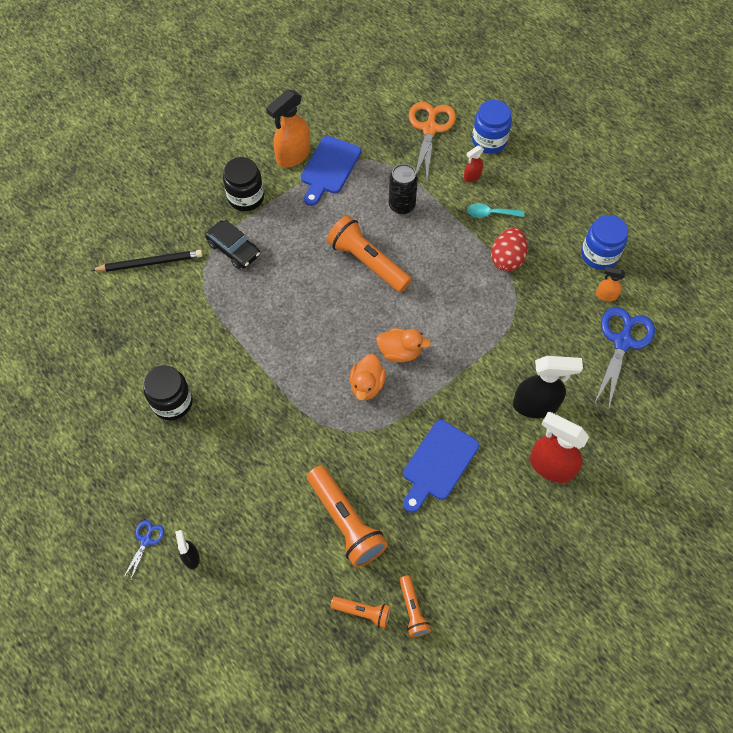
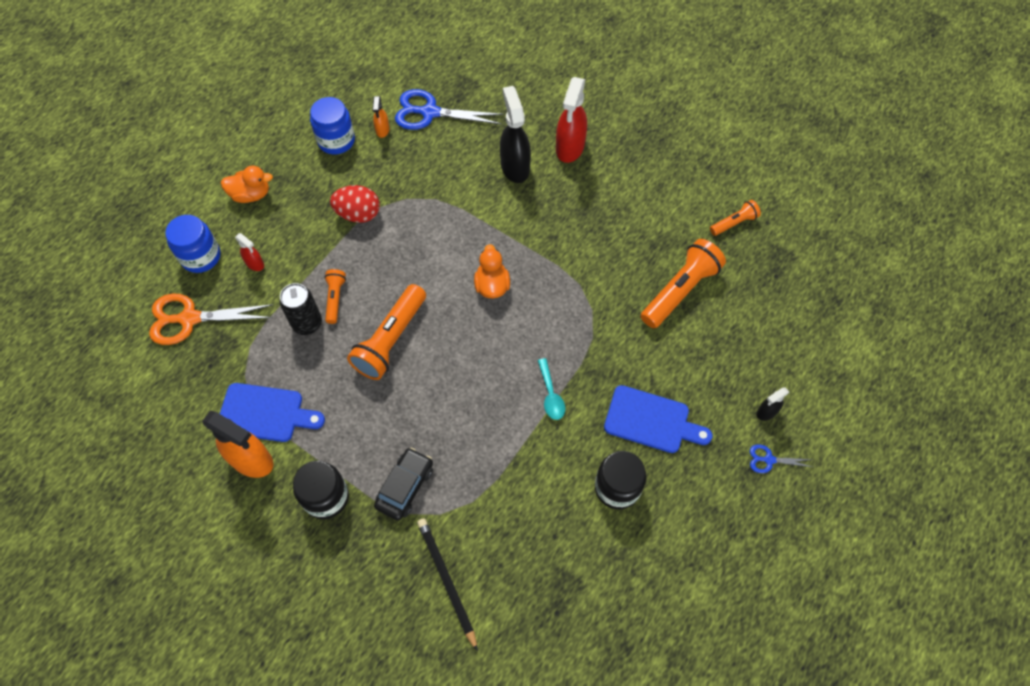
camera: 105 degrees left, 0 degrees up
(362, 612) = (752, 258): orange flashlight -> orange flashlight (335, 299)
(367, 385) = (537, 306): orange duck -> orange duck (251, 194)
(438, 463) = (597, 230): blue cutting board -> blue cutting board (651, 421)
(490, 213) = (303, 238): turquoise spoon -> turquoise spoon (551, 395)

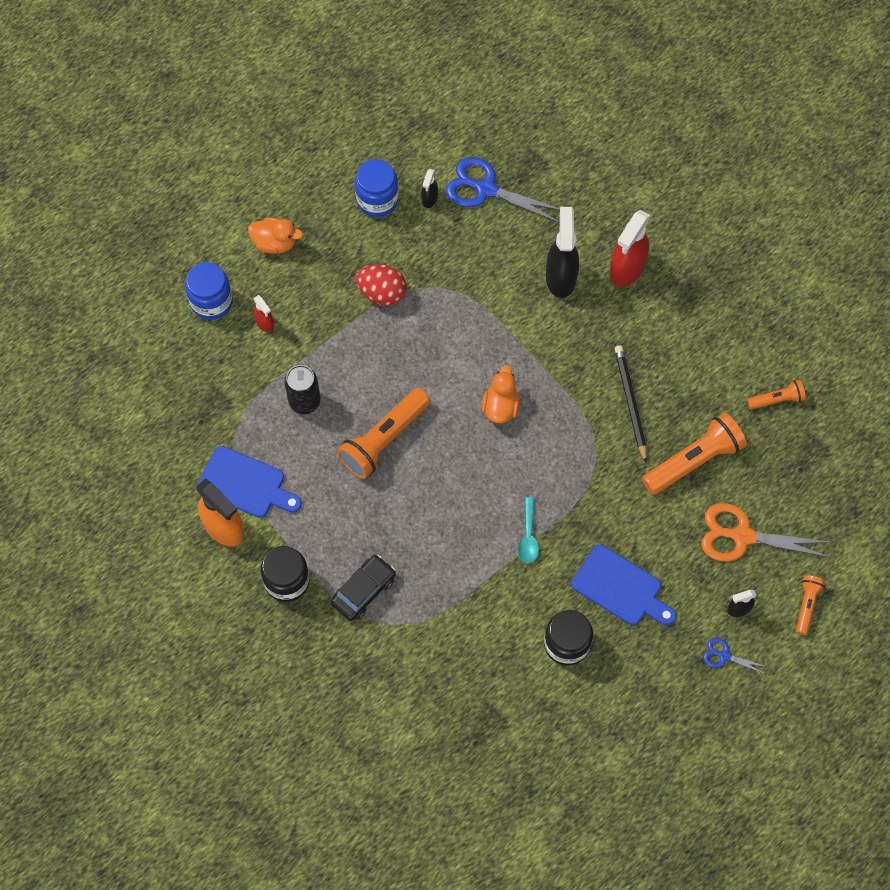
camera: 15 degrees right, 5 degrees up
(189, 319) = (189, 367): orange scissors -> orange scissors (742, 536)
(335, 299) = (338, 381): orange flashlight -> orange flashlight (806, 605)
(382, 130) = (429, 199): orange spray bottle -> black spray bottle
(446, 581) = (381, 688): black pencil -> black pencil (630, 403)

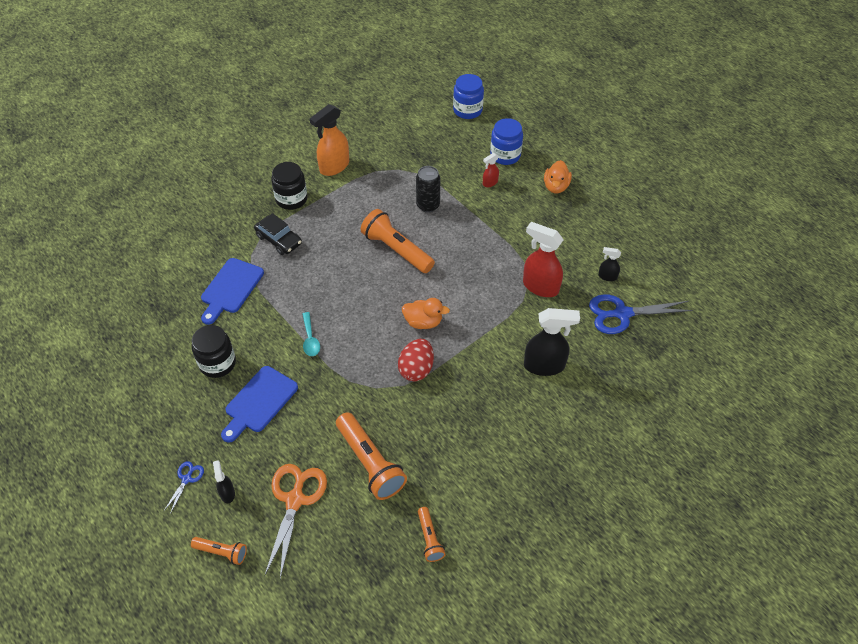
camera: 90 degrees right, 15 degrees down
(245, 484) = (365, 176): blue cutting board -> blue cutting board (230, 288)
(377, 200) = (601, 244): blue jar -> blue jar (467, 110)
(382, 292) = (520, 247): red egg -> red egg (416, 369)
(486, 189) = (622, 314): blue scissors -> blue scissors turned 120 degrees counterclockwise
(528, 536) = (310, 339): turquoise spoon -> turquoise spoon turned 105 degrees counterclockwise
(626, 268) = (558, 416): red spray bottle -> red spray bottle (540, 286)
(630, 403) = (426, 415): black pencil -> none

